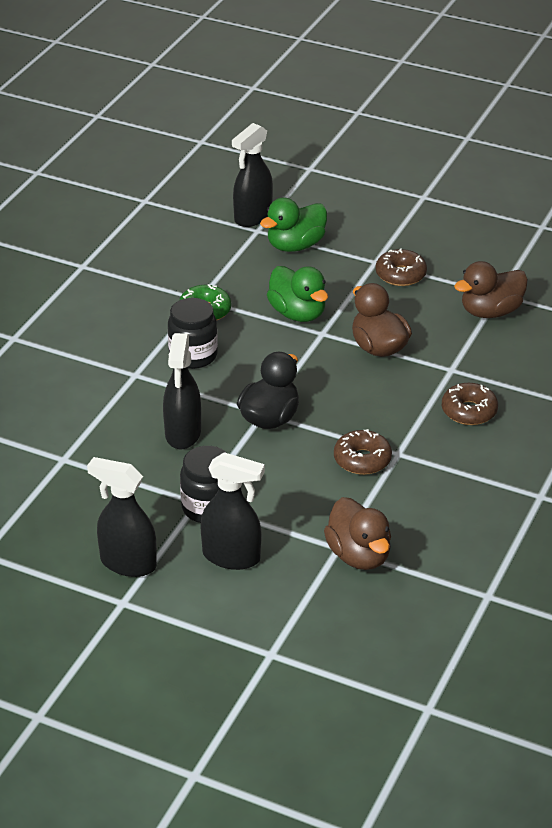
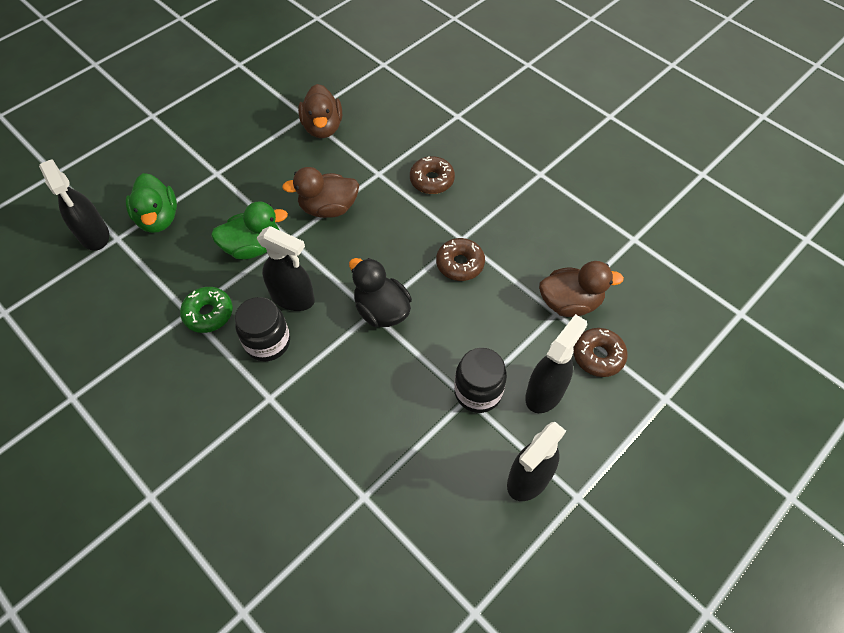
camera: 70 degrees left, 20 degrees up
(183, 434) = (372, 383): black spray bottle -> black spray bottle (293, 298)
(400, 275) = (244, 163): brown donut -> brown donut (598, 356)

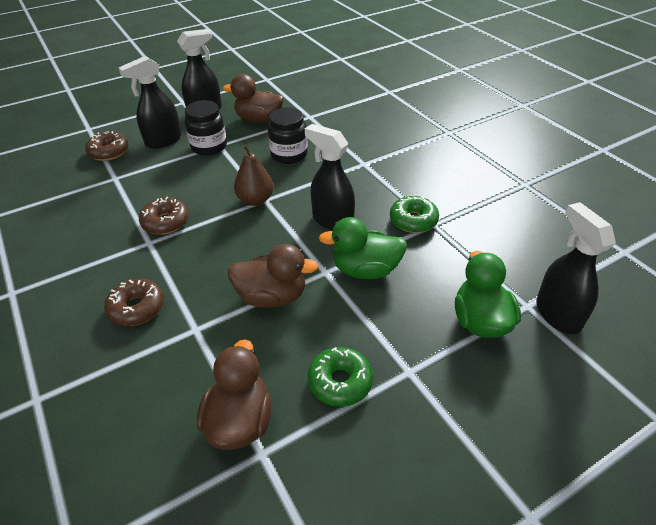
camera: 165 degrees left, 15 degrees down
(263, 159) = (340, 382): none -> green donut
(267, 342) = (360, 194): black jar -> black jar (289, 155)
(381, 310) = (255, 200): black duck -> brown pear
(570, 303) = (97, 182): brown duck -> brown duck (258, 119)

